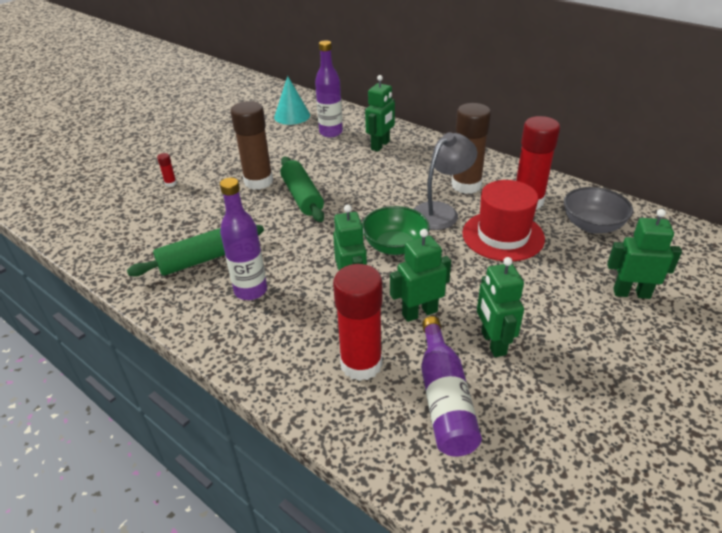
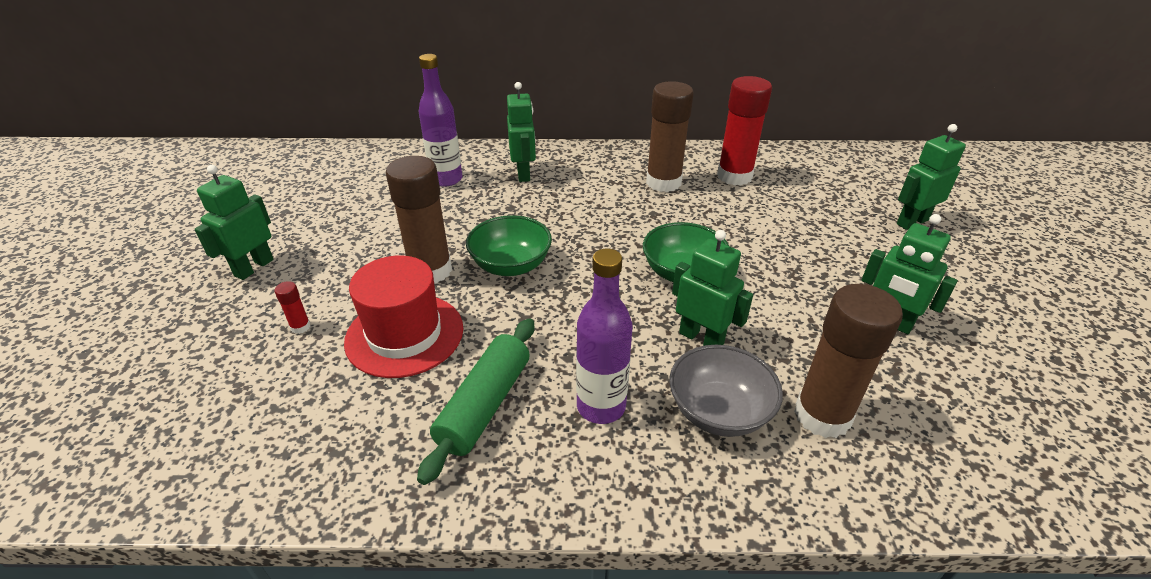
camera: 40 degrees left, 0 degrees up
(292, 116) = (369, 177): turquoise cone -> none
(302, 197) = (511, 265): green rolling pin -> green bowl
(361, 364) = (822, 415): red glue stick -> brown glue stick
(419, 313) = (796, 329): green robot -> green robot (254, 267)
(441, 211) = (676, 218): grey lamp -> none
(444, 398) = (930, 400): purple bottle -> none
(503, 236) = (759, 217): red hat -> red hat (404, 334)
(592, 225) = (810, 177): grey bowl -> grey bowl (719, 411)

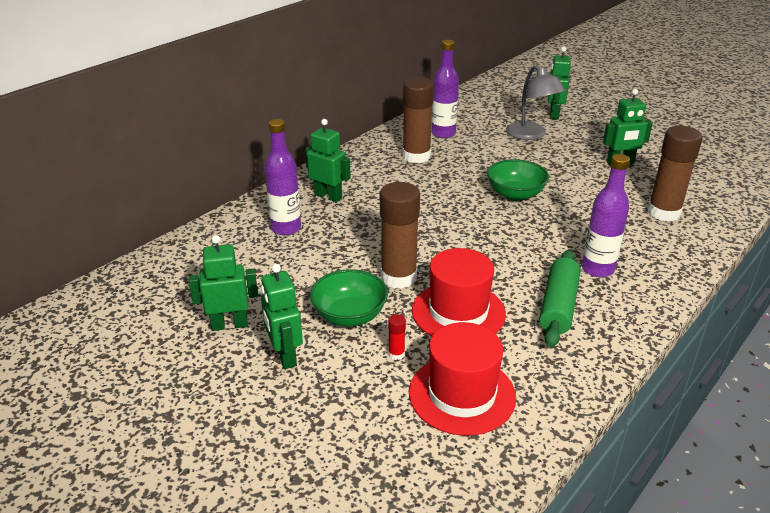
camera: 50 degrees left, 5 degrees down
(261, 400) = (462, 394): none -> red hat
(485, 405) = (558, 306): green rolling pin -> green rolling pin turned 45 degrees clockwise
(511, 265) = (433, 245): green bowl -> green bowl (349, 315)
(701, 338) = (576, 216): green robot -> green robot (229, 324)
(719, 411) = (635, 237): grey bowl -> none
(734, 176) = (443, 133): red glue stick -> purple bottle
(832, 227) = (531, 135): none -> grey lamp

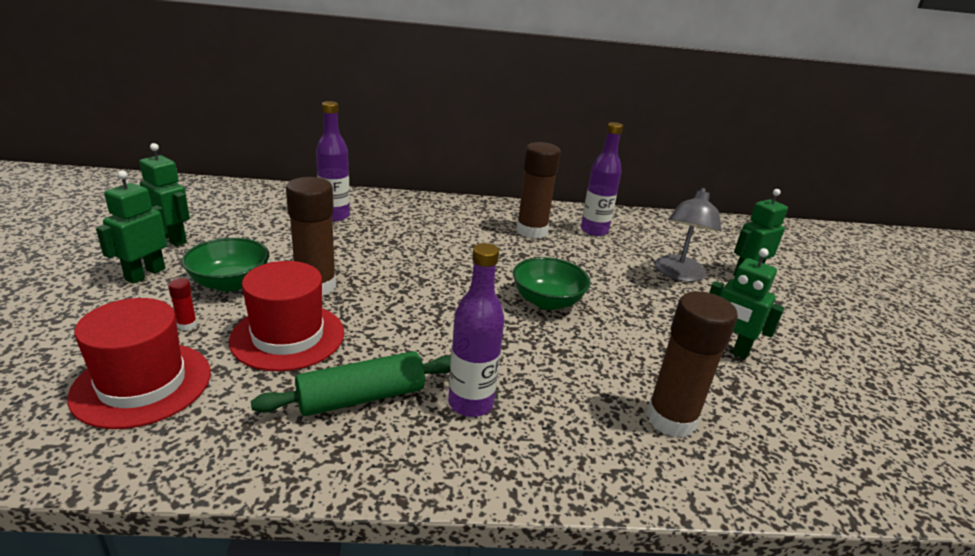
camera: 45 degrees right, 5 degrees down
(328, 196) = (406, 216): green robot -> none

